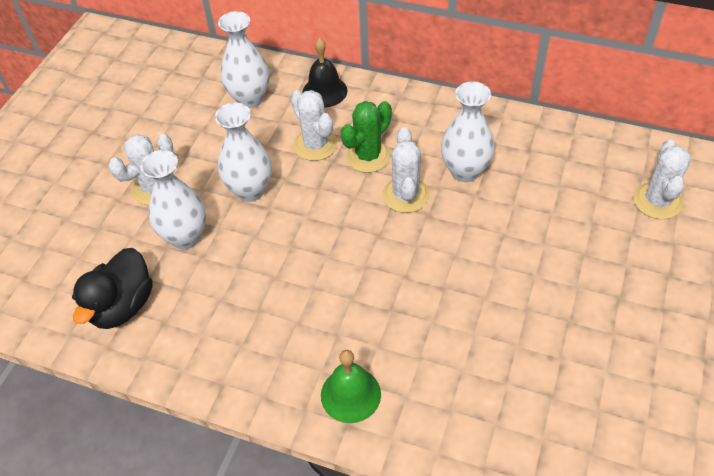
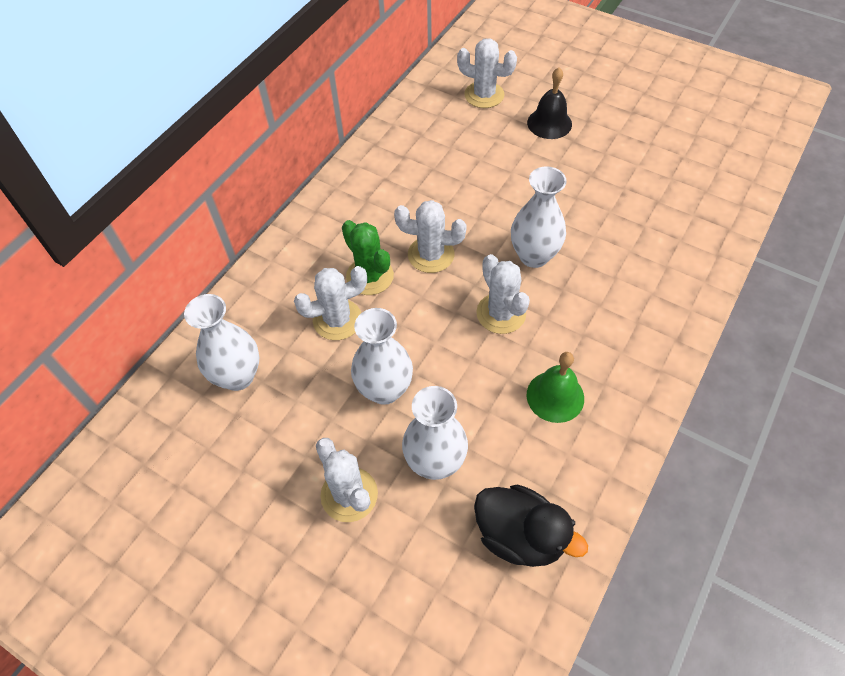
camera: 80 degrees left, 5 degrees up
(324, 91) = (258, 300): black bell -> black bell (549, 123)
(348, 261) = (501, 313): none -> white cactus
(350, 394) = (648, 333): green bell -> green bell (555, 396)
(465, 171) = (414, 205): white vase -> white vase (534, 256)

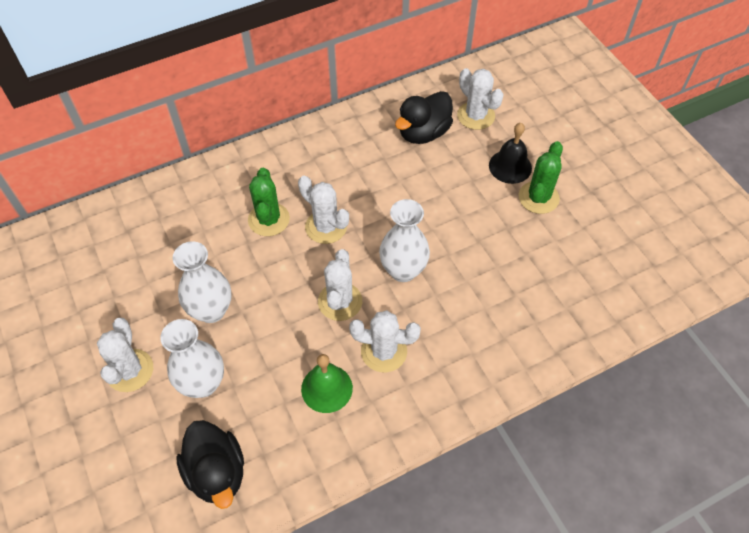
camera: 30 degrees right, 0 degrees up
(238, 376) = (125, 244): white vase -> none
(337, 320) = (220, 240): white cactus -> white cactus (384, 351)
(450, 130) = (423, 133): none -> black duck
(594, 137) = (538, 197): none -> green cactus

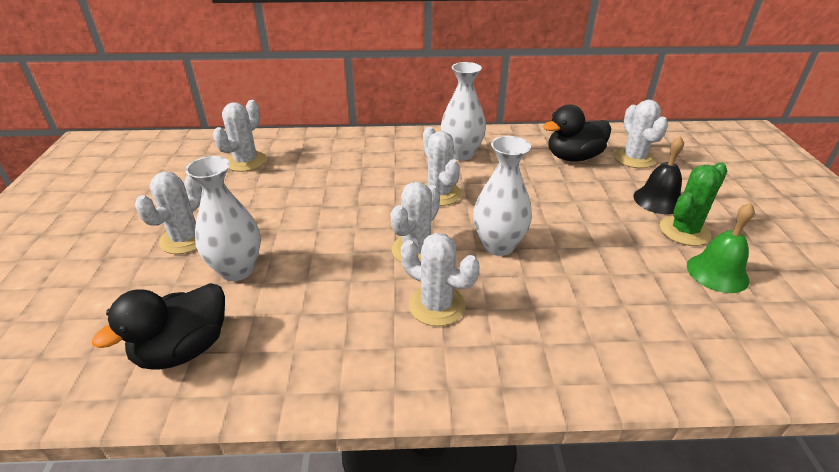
camera: 25 degrees right, 20 degrees down
(112, 252) = (246, 161): none -> white cactus
(211, 310) = (291, 220): white vase -> white vase (461, 154)
(217, 472) = (184, 349): black duck -> black duck turned 45 degrees clockwise
(269, 219) = (390, 176): green cactus -> none
(326, 388) = (353, 316): green bell -> green bell (717, 273)

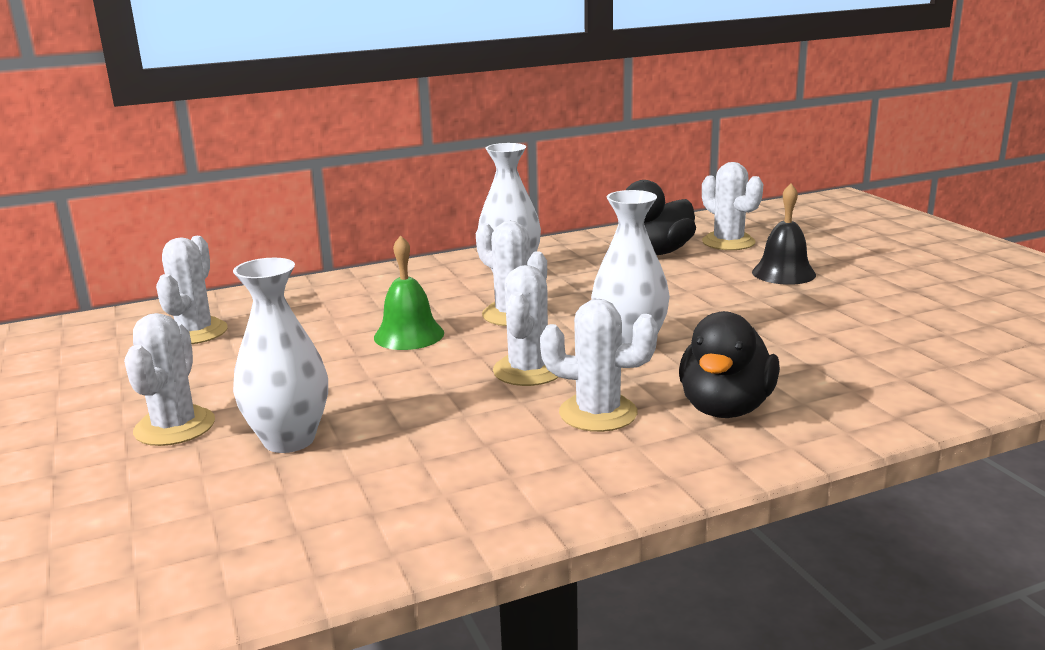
camera: 20 degrees left, 15 degrees down
(184, 349) = (283, 530): black duck -> black duck (725, 408)
(684, 231) = (831, 294): green cactus -> none
(717, 273) = (890, 320): green bell -> green bell (409, 335)

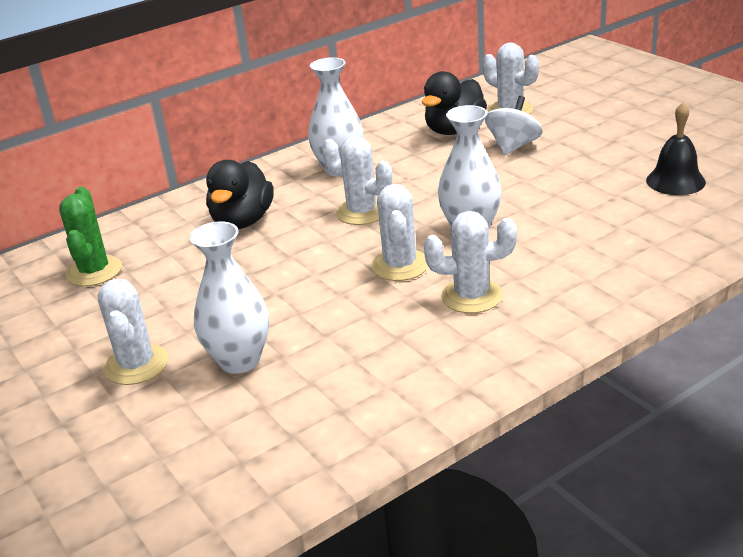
camera: 10 degrees left, 10 degrees up
(195, 332) = (94, 271): white cactus -> green cactus
(409, 335) = (284, 246): green bell -> none
(717, 274) = (513, 146): none -> white spinning top
(725, 408) = (566, 276): black duck -> black duck (243, 221)
(783, 273) = (566, 138): black bell -> black bell (675, 181)

